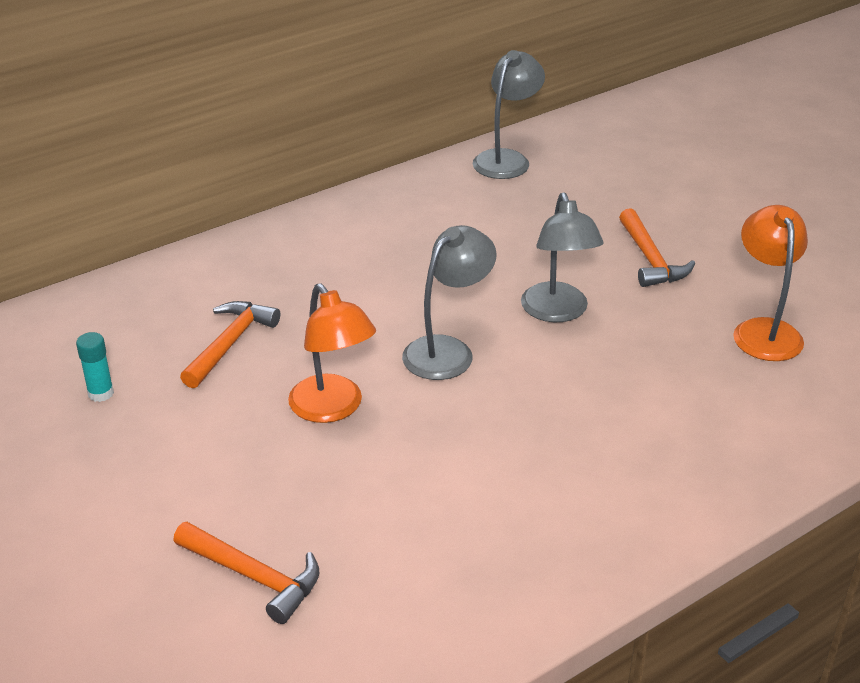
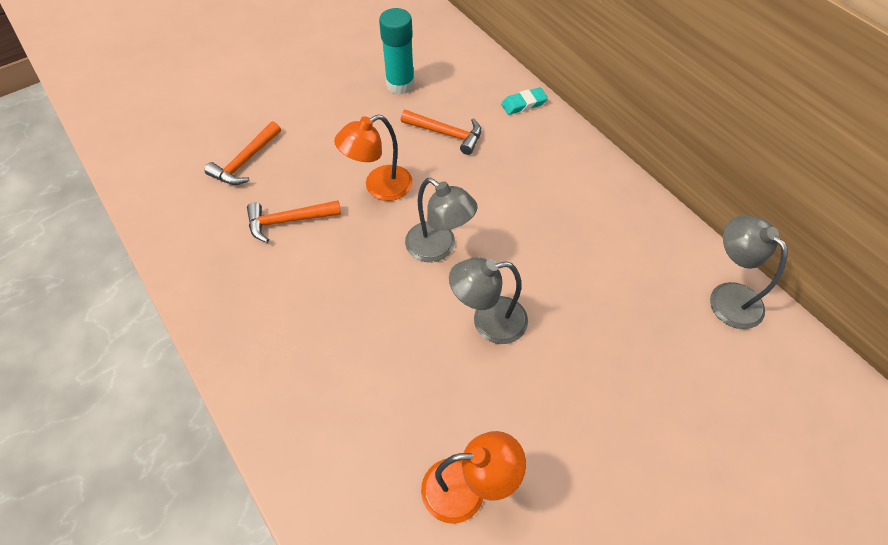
camera: 90 degrees right, 20 degrees up
(101, 393) = (400, 84): turquoise glue stick -> turquoise glue stick, size x1.95
(182, 271) = (524, 104): none -> turquoise eraser
(506, 159) = (727, 296): grey lamp -> grey lamp turned 150 degrees counterclockwise
(650, 259) = (573, 404): orange hammer -> orange hammer (288, 221)

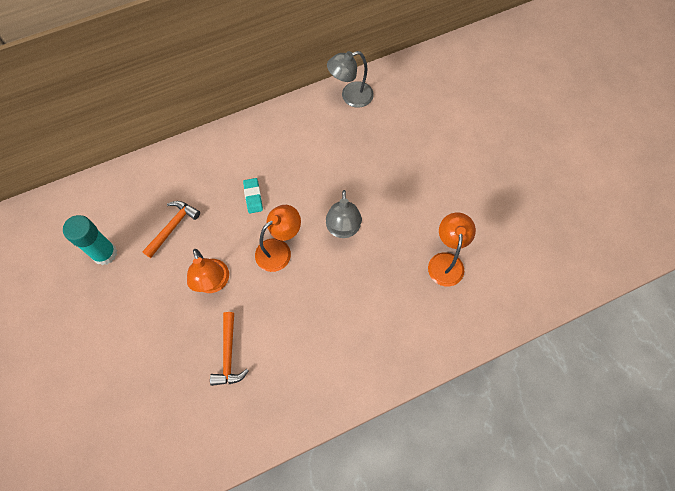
camera: 80 degrees left, 10 degrees up
(245, 161) = (155, 389): orange hammer -> none
(438, 248) = (279, 250): grey lamp -> orange lamp
(524, 104) = (159, 167): turquoise eraser -> turquoise eraser (253, 197)

